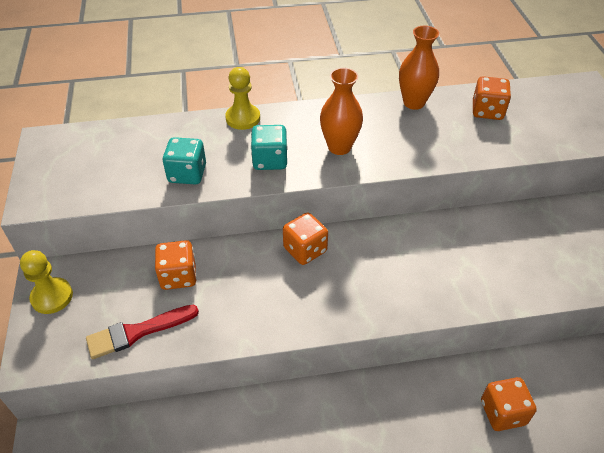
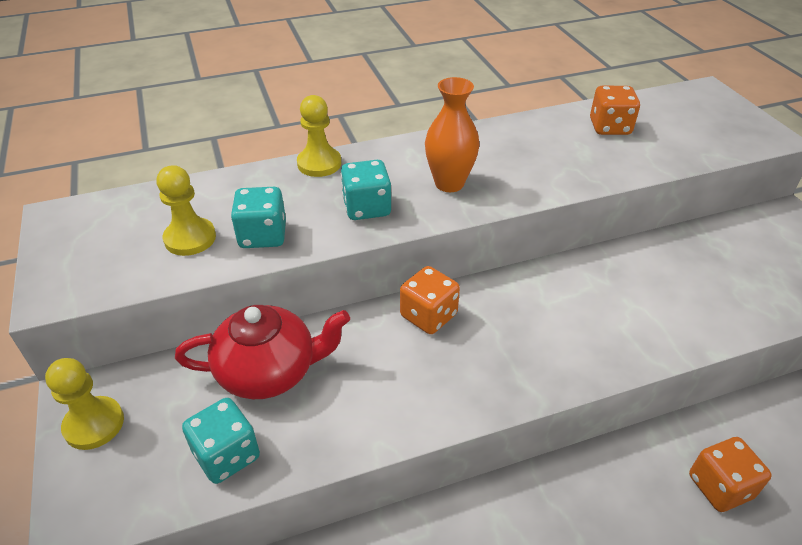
camera: 10 degrees left, 5 degrees down
(134, 169) = (190, 238): none -> yellow pawn
(137, 332) = (227, 455): red brush -> turquoise dice
(178, 276) = (269, 371): orange dice -> red teapot
(414, 103) = (522, 126): orange vase -> none

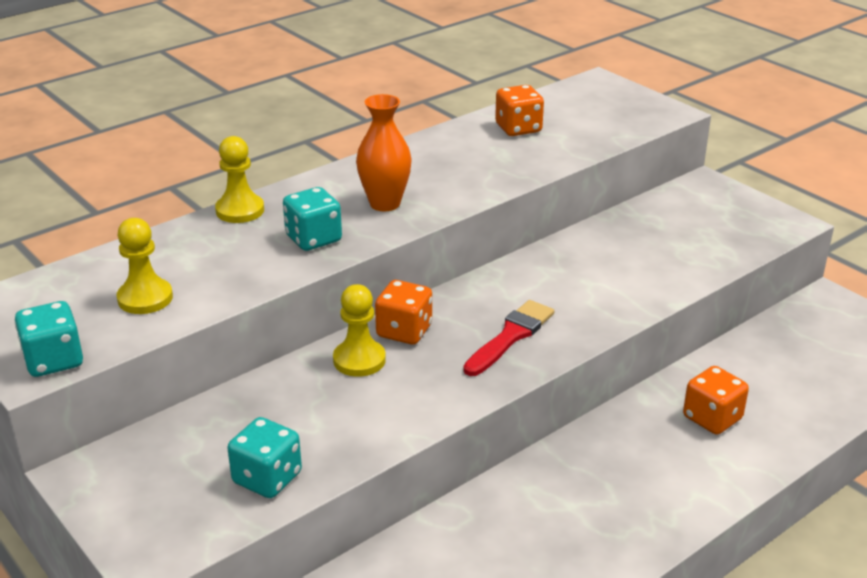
camera: 20 degrees left, 10 degrees down
(94, 424) = (114, 489): yellow pawn -> yellow pawn (359, 360)
(263, 235) = (221, 281): turquoise dice -> turquoise dice (54, 360)
(269, 371) = (270, 408): red teapot -> none
(528, 349) = (511, 336): none -> red brush

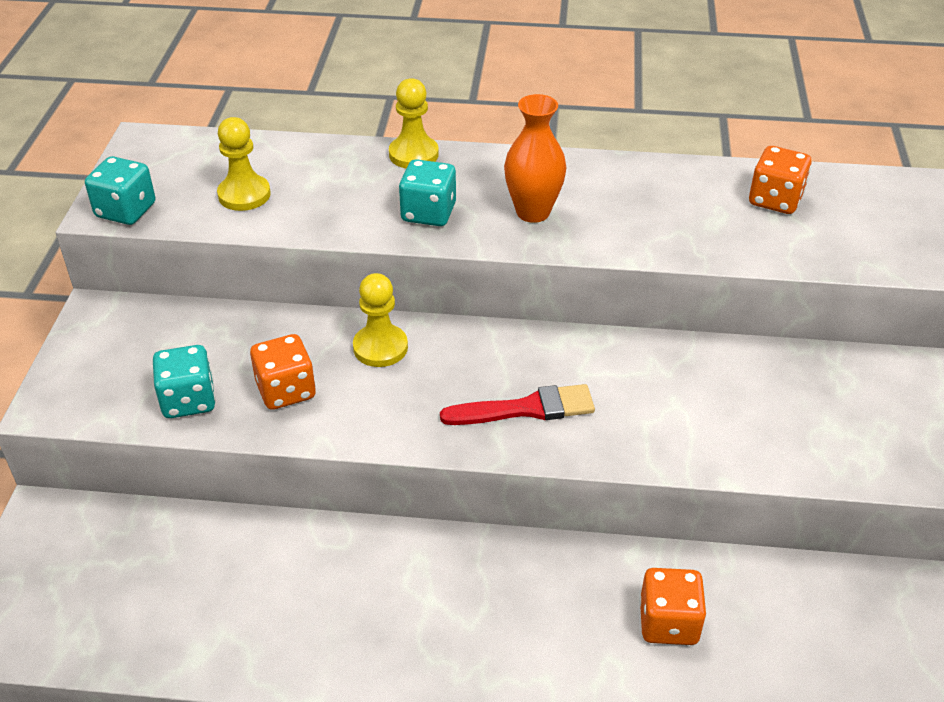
camera: 45 degrees right, 10 degrees up
(404, 331) = (449, 345): orange dice -> orange dice (286, 390)

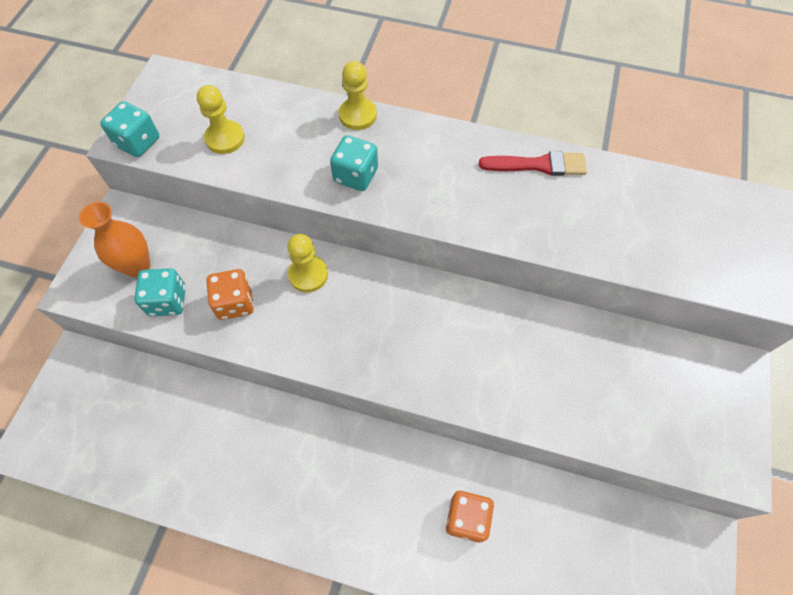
camera: 10 degrees right, 20 degrees up
(526, 408) = (399, 346): red brush -> red brush (538, 165)
(533, 212) = (434, 186): orange vase -> orange vase (137, 266)
(775, 200) = (626, 200): orange dice -> none

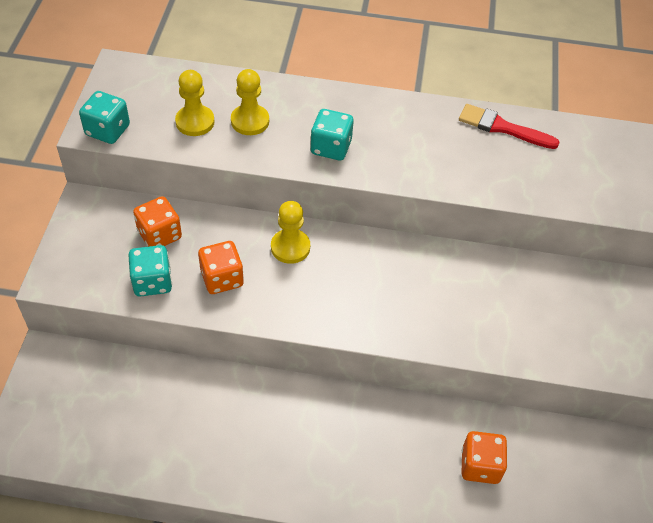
camera: 10 degrees left, 10 degrees down
(137, 266) = (114, 252): orange vase -> none
(184, 251) = (159, 235): none -> orange dice
(357, 115) = (321, 94): yellow pawn -> yellow pawn (250, 121)
(538, 165) = (502, 127): red brush -> red brush turned 150 degrees counterclockwise

